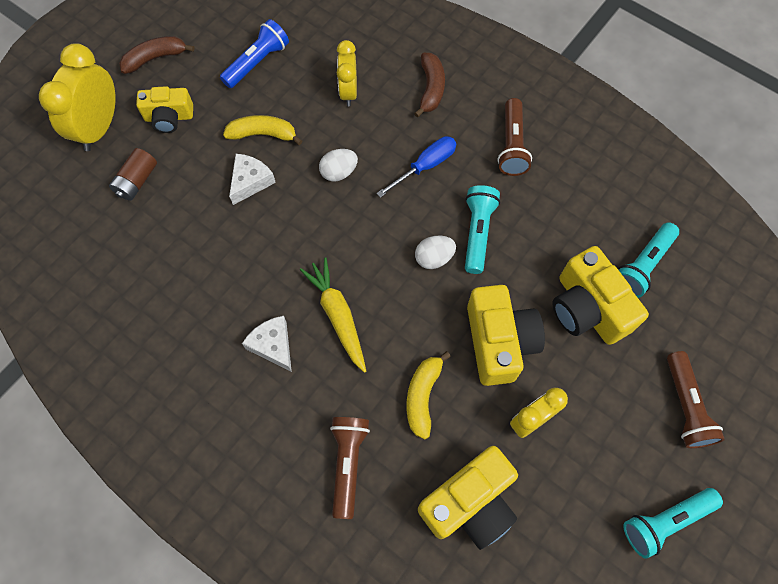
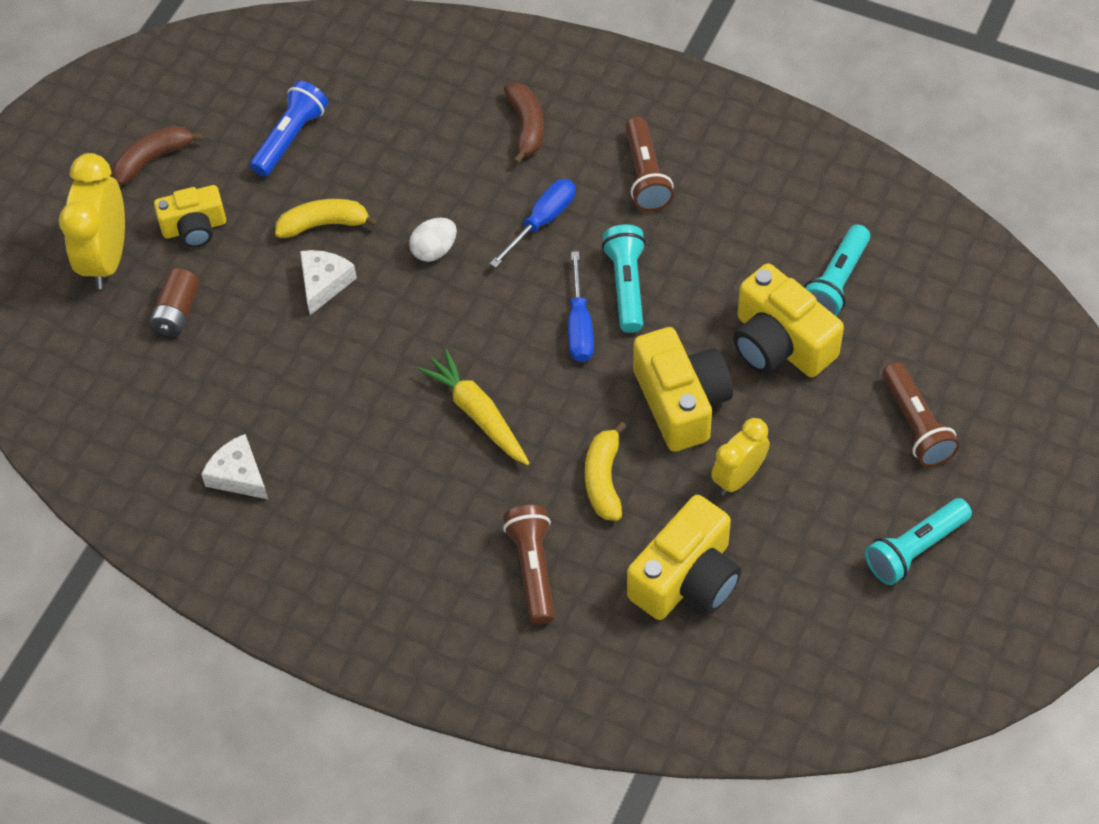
camera: 10 degrees left, 10 degrees down
(273, 345) = (407, 462): white cheese -> white cheese (238, 475)
(348, 92) = (420, 151): yellow clock -> none
(434, 258) = (579, 325): white egg -> blue screwdriver

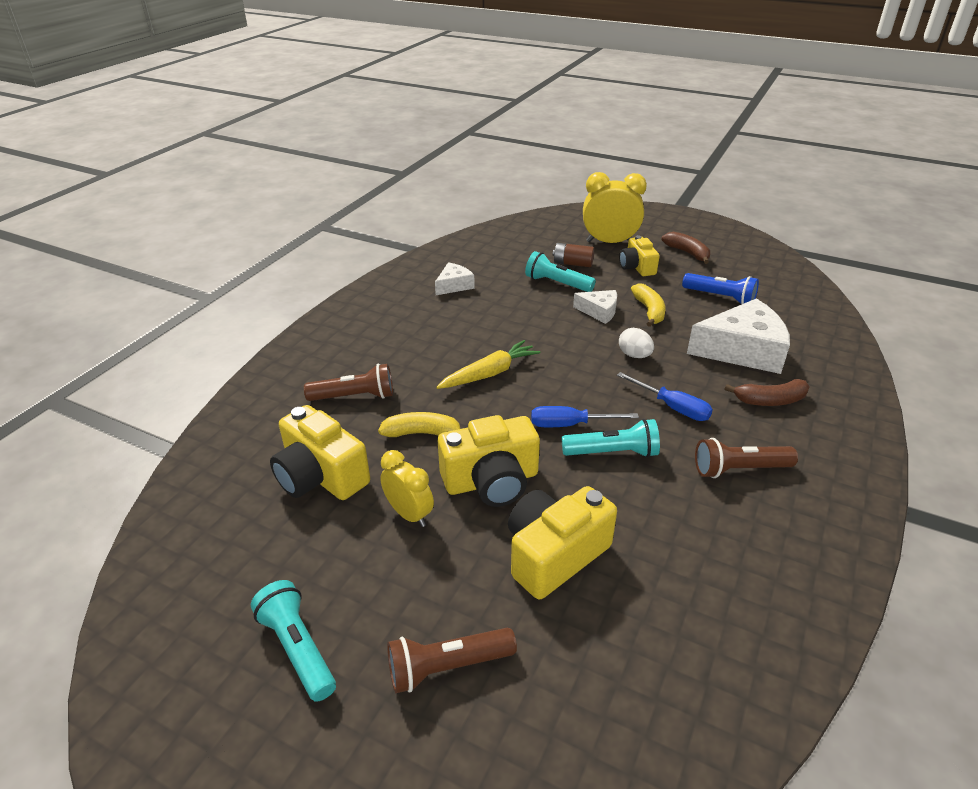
camera: 90 degrees right, 20 degrees down
(422, 135) = (742, 350): none -> white cheese
(836, 282) = (634, 609): turquoise flashlight -> turquoise flashlight (557, 283)

